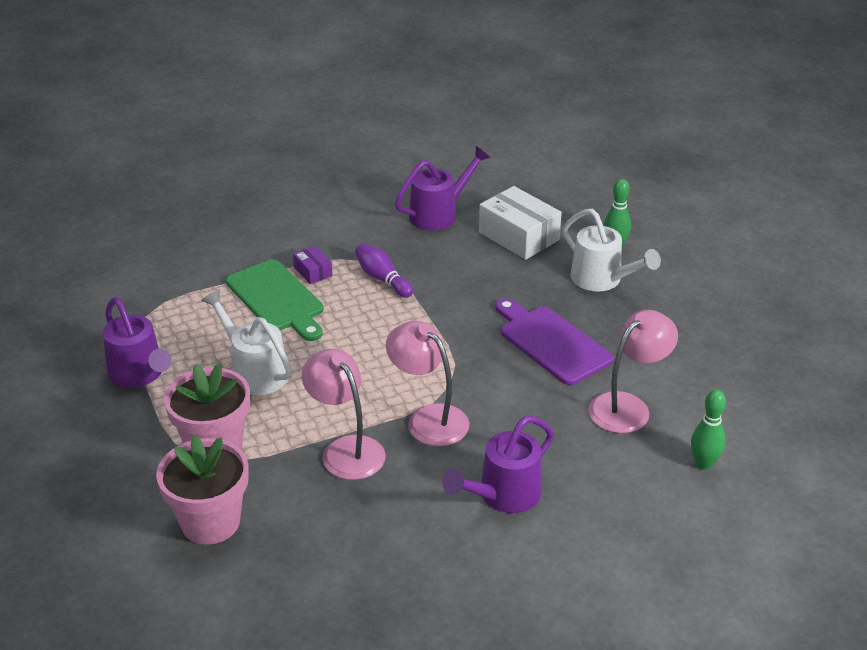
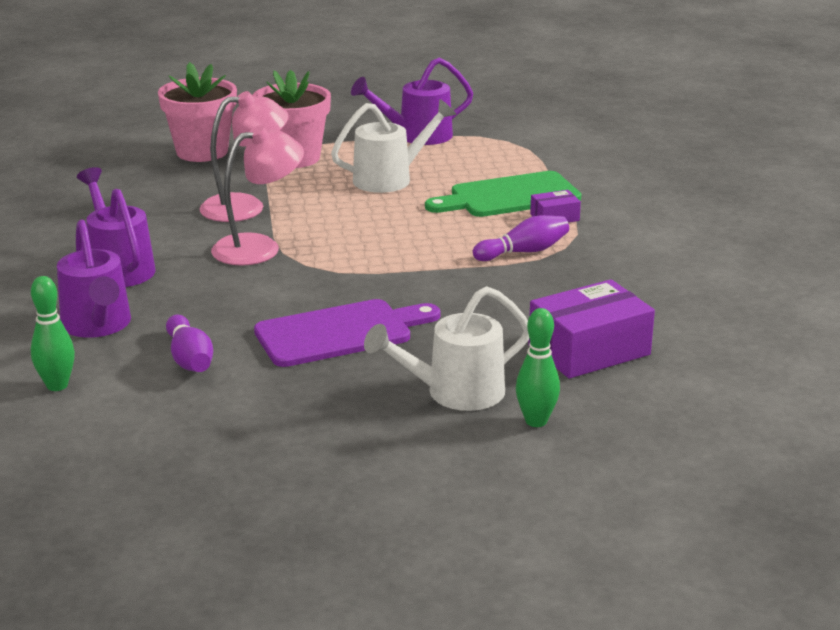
camera: 105 degrees right, 10 degrees down
(439, 214) = (663, 303): purple watering can -> purple watering can (98, 326)
(519, 236) = (589, 350): white box -> purple box
(628, 406) = (189, 359): pink lamp -> purple bowling pin

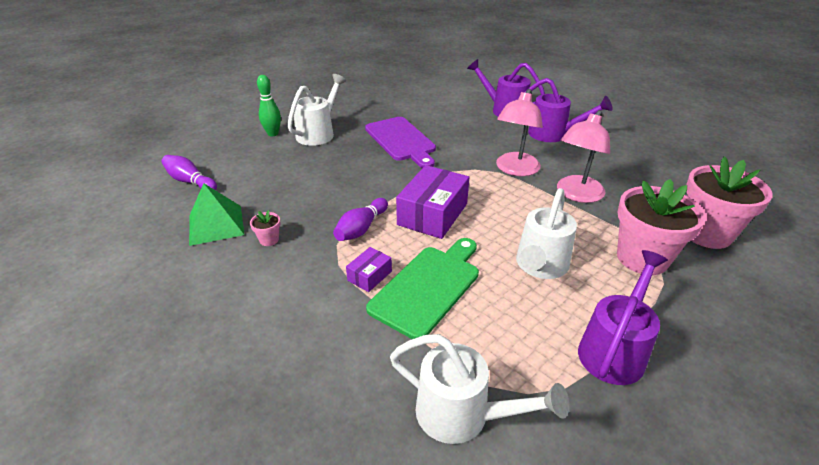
camera: 145 degrees right, 10 degrees up
(57, 385) = (473, 90): green bowling pin -> none
(189, 359) = (445, 111): purple bowling pin -> purple bowling pin (190, 181)
(340, 333) = (401, 141): purple cutting board -> purple cutting board turned 60 degrees counterclockwise
(562, 146) = (463, 415): none -> white watering can
(589, 350) = (269, 173): purple box -> purple box (432, 214)
(637, 273) = (269, 240): none -> pink flower pot
(695, 307) = (216, 225): none -> green pyramid

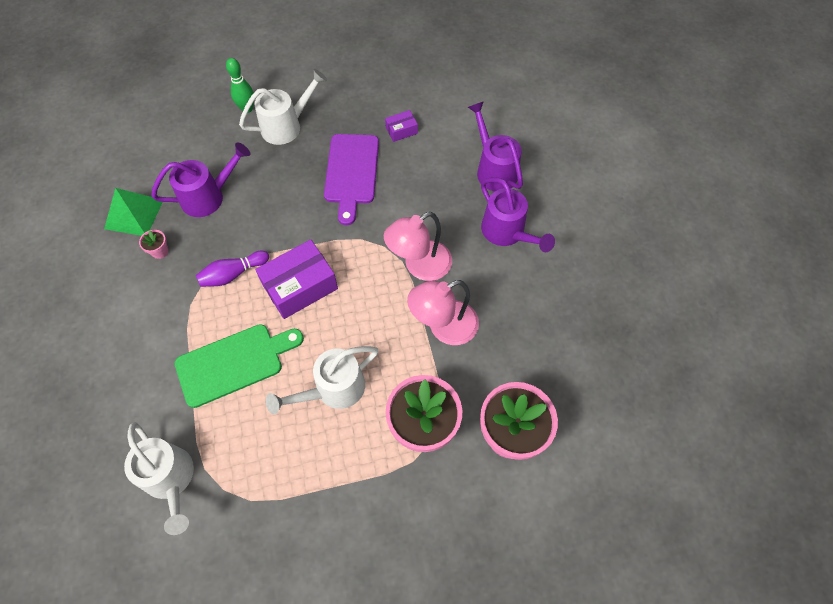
camera: 30 degrees right, 25 degrees up
(190, 181) = (144, 149): purple bowling pin -> none
(369, 276) = (203, 329): purple box -> purple box (401, 130)
(614, 349) = (312, 493): purple watering can -> purple watering can (209, 197)

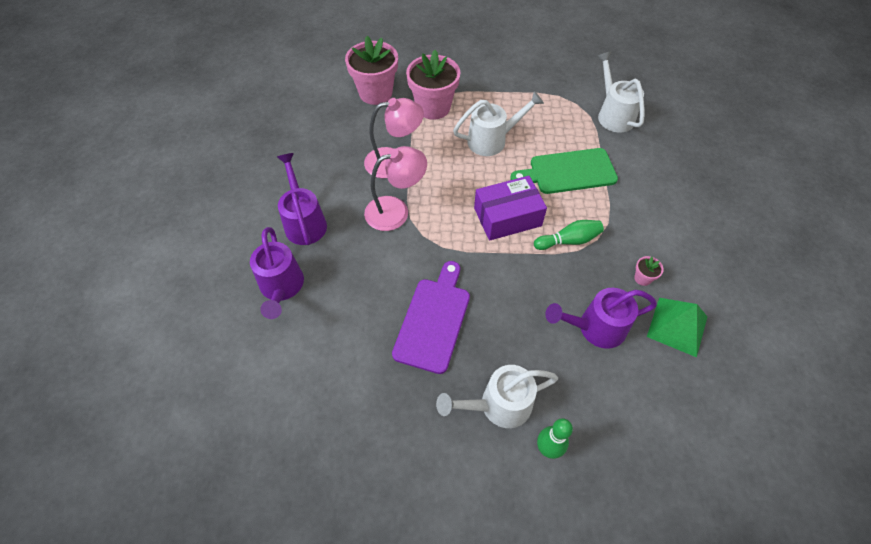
camera: 165 degrees left, 5 degrees down
(233, 274) = (568, 240): purple bowling pin -> green bowling pin
(401, 130) = (360, 362): purple box -> none

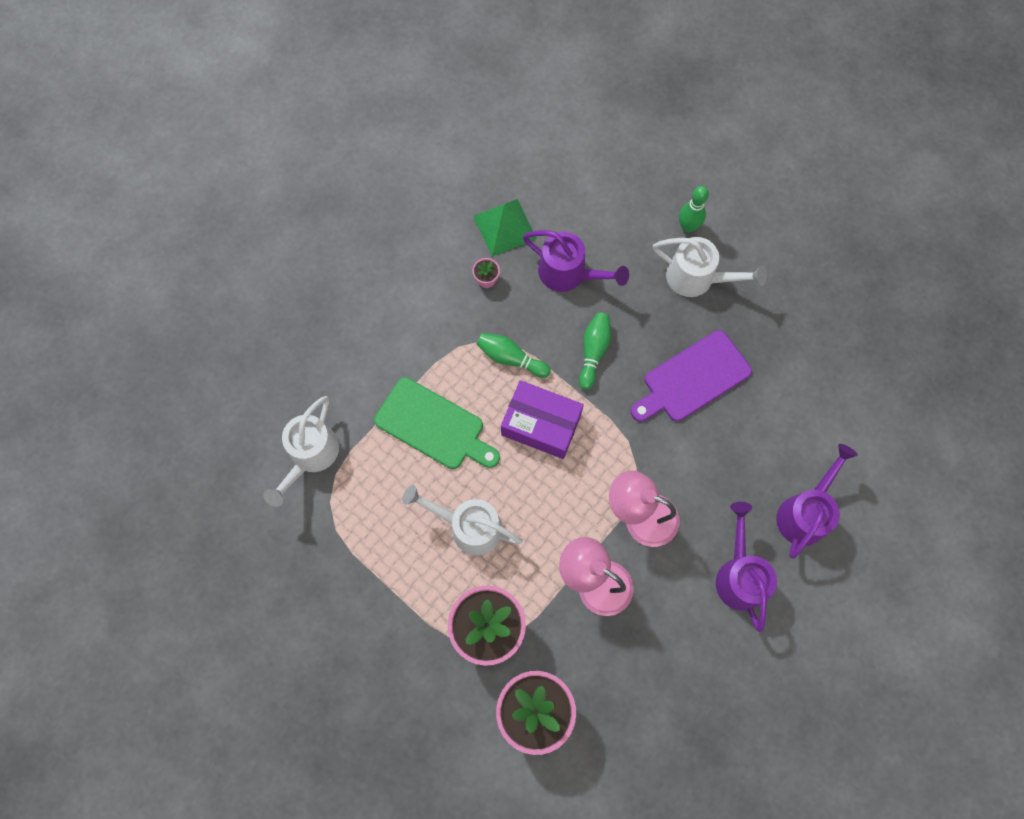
camera: 140 degrees left, 15 degrees up
(304, 221) = (739, 575): purple watering can -> purple watering can turned 150 degrees clockwise
(520, 285) = (593, 352): none -> green bowling pin

